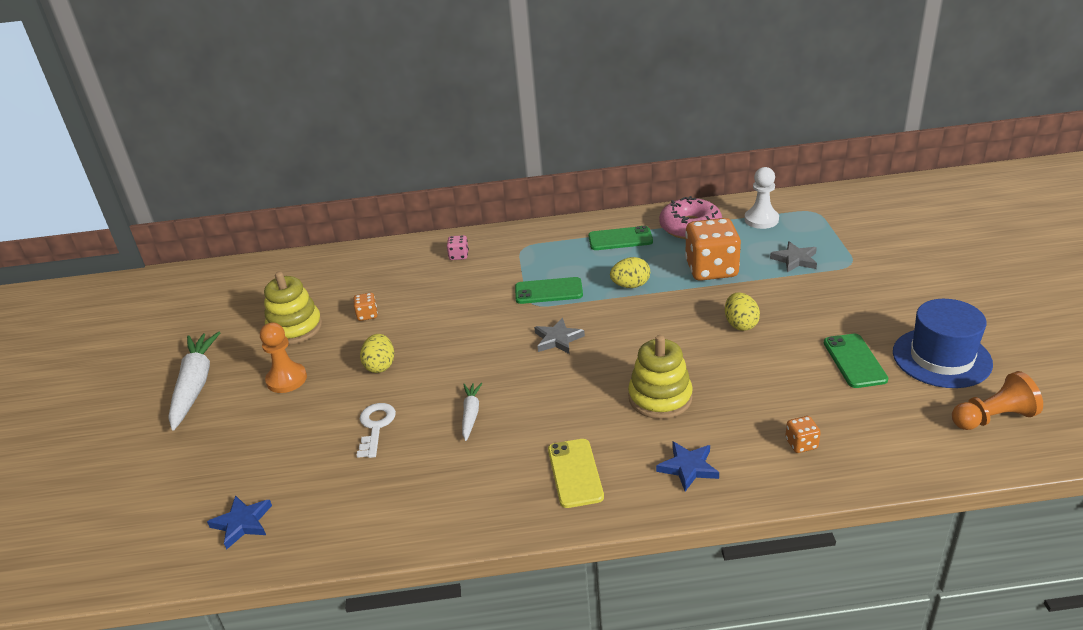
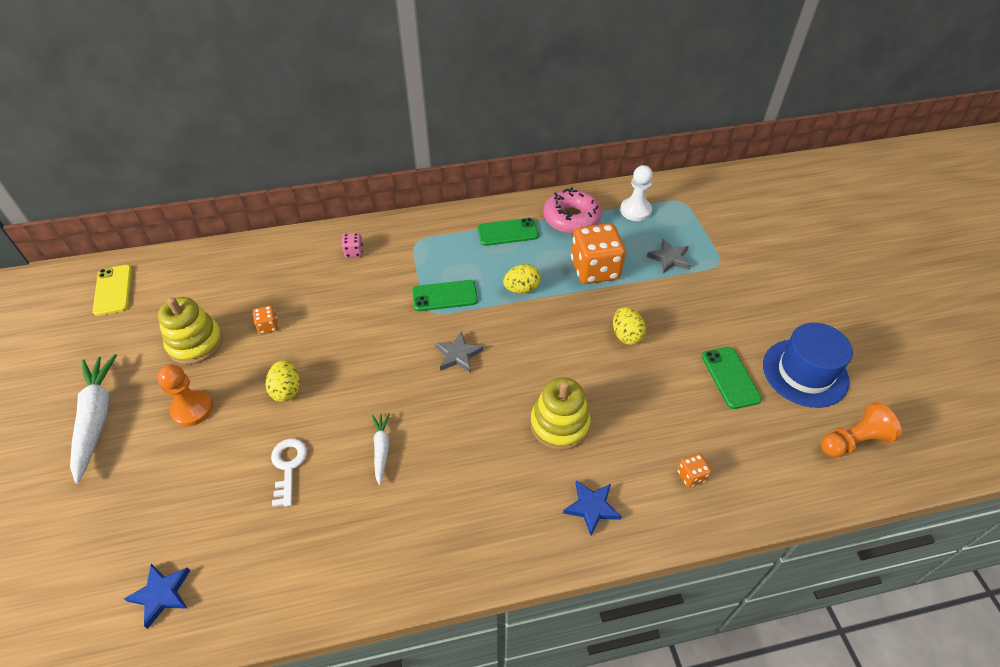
camera: 10 degrees left, 15 degrees up
(575, 473) = (487, 518): yellow phone -> yellow phone (113, 290)

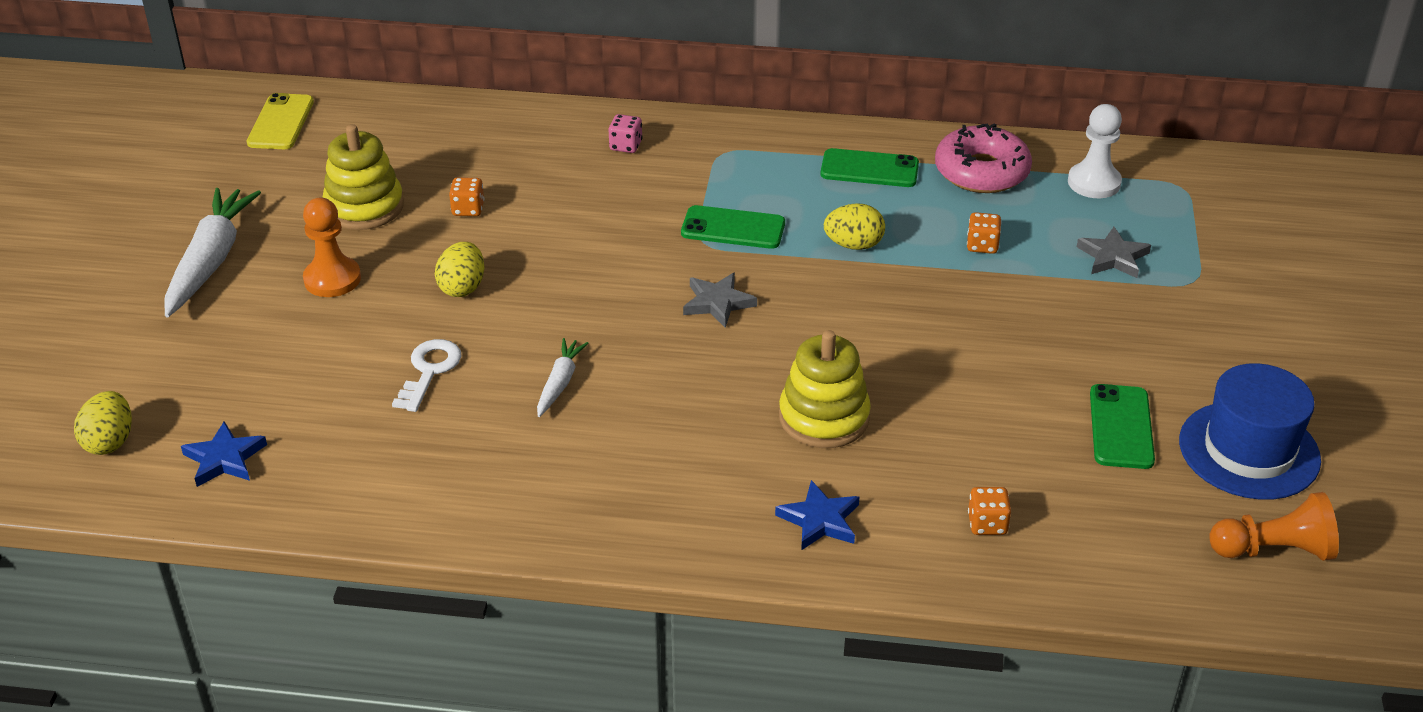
camera: 20 degrees right, 10 degrees down
(595, 269) = (982, 245): orange dice -> orange dice, size x0.44
(626, 335) = (985, 338): yellow egg -> yellow egg (110, 441)

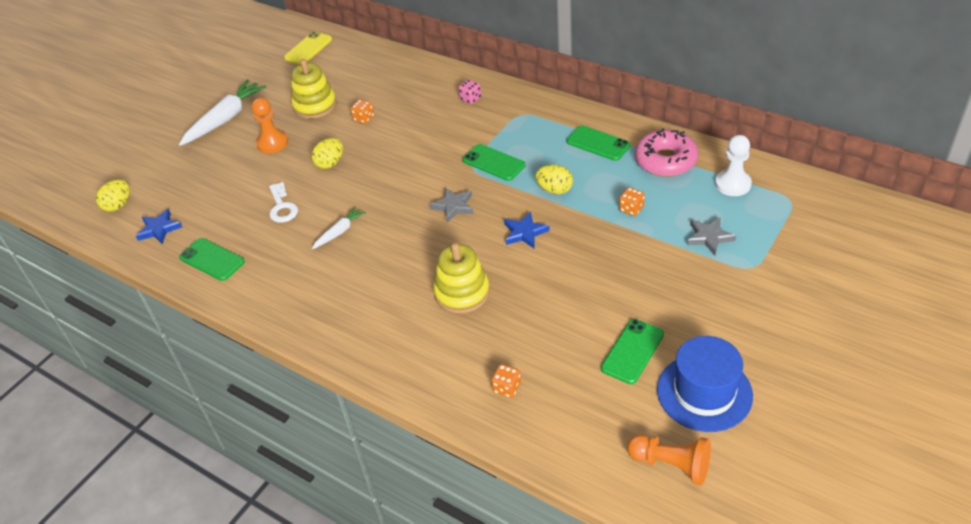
camera: 30 degrees right, 5 degrees up
(366, 480) = (212, 260): none -> green phone
(429, 371) = (282, 207): white key -> white key turned 120 degrees clockwise
(819, 520) = (416, 354): blue star -> blue star (524, 232)

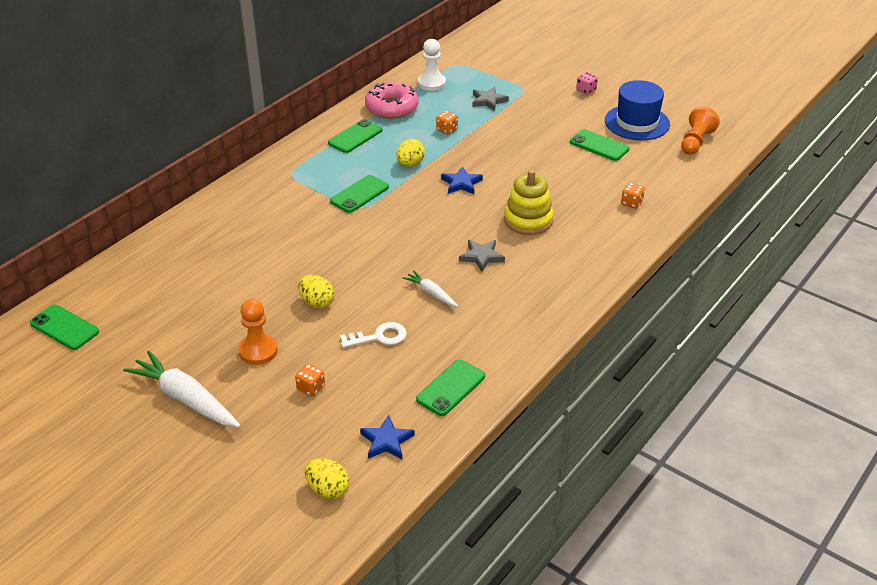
camera: 90 degrees left, 5 degrees down
(308, 49) = (64, 327): yellow phone -> green phone
(315, 105) = (199, 317): yellow stacking toy -> none
(364, 118) = (245, 278): orange dice -> orange dice (311, 388)
(453, 206) = (415, 220): grey star -> grey star (481, 257)
(470, 99) = (248, 203): pink dice -> pink dice (586, 90)

